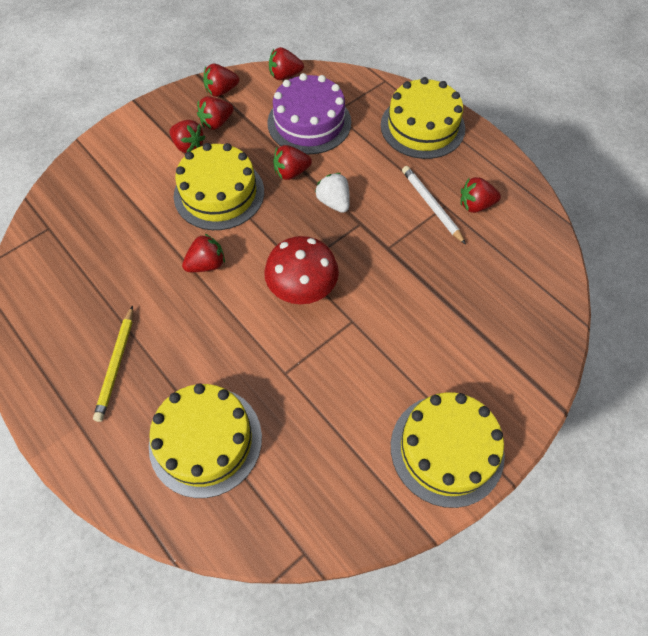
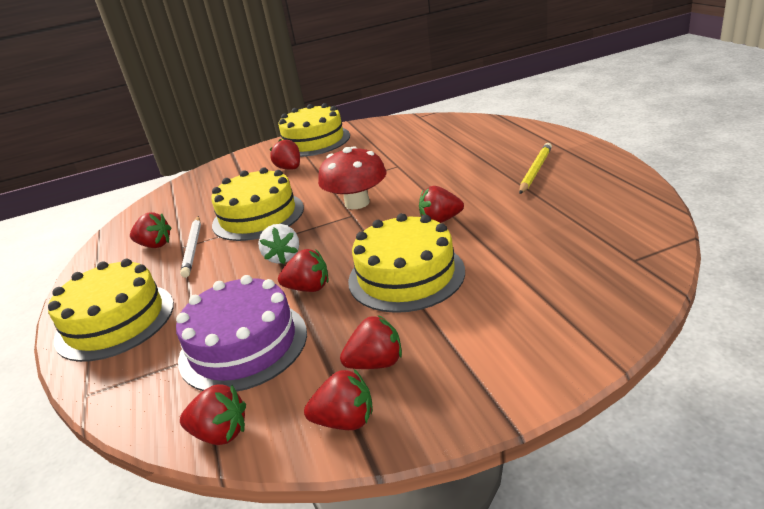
camera: 155 degrees left, 30 degrees down
(188, 146) = (430, 334): red strawberry -> red strawberry (289, 168)
(205, 440) = (467, 143): yellow cake -> yellow cake (258, 216)

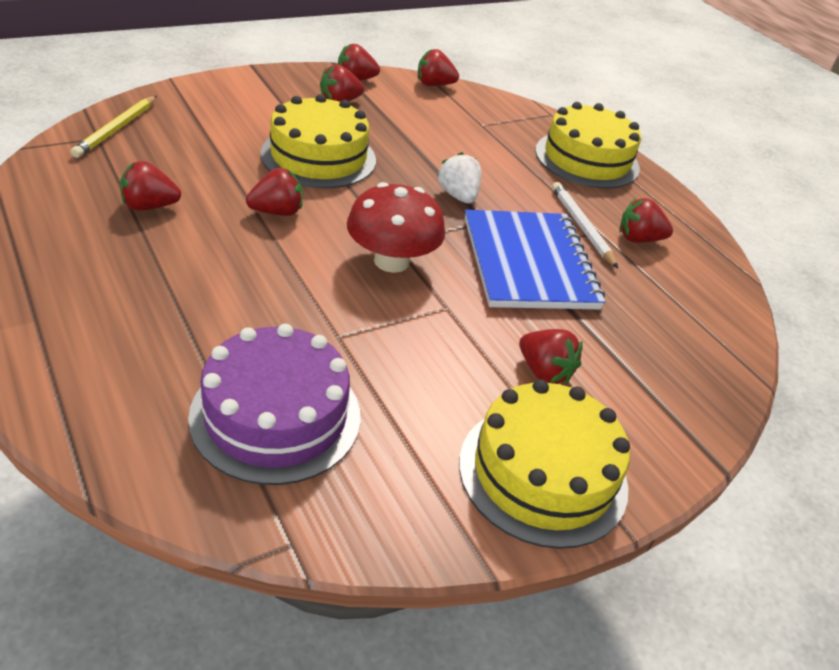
camera: 160 degrees right, 10 degrees up
(243, 345) = (450, 126): purple cake -> purple cake (276, 416)
(258, 216) = (529, 263): yellow cake -> blue notebook
(308, 288) = (414, 160): red strawberry -> red strawberry (149, 206)
(535, 170) = (116, 275): yellow pencil -> yellow pencil (116, 129)

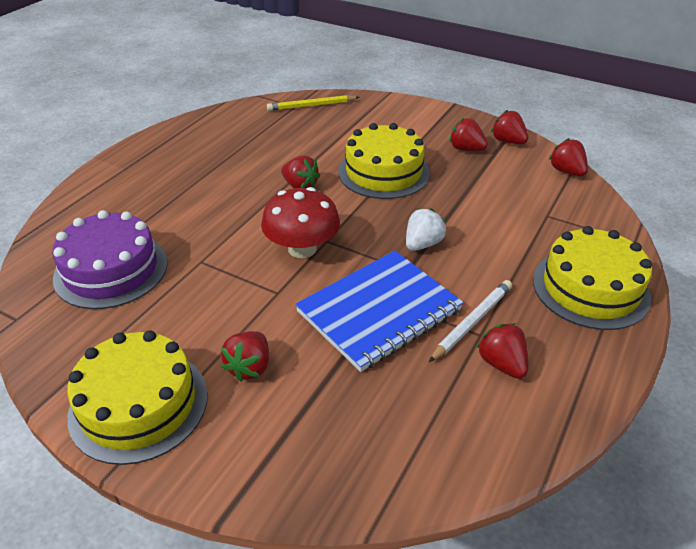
camera: 65 degrees right, 0 degrees up
(149, 206) = (252, 149): red strawberry -> none

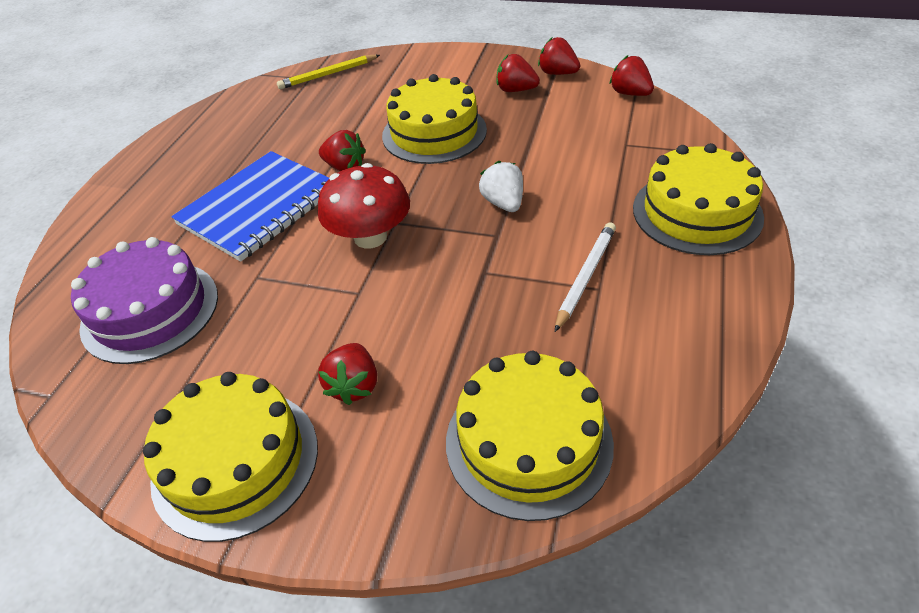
camera: 10 degrees left, 5 degrees up
(376, 448) = (528, 441): none -> yellow cake
(379, 311) = (480, 288): blue notebook -> blue notebook (259, 208)
(422, 244) = (503, 203): white strawberry -> white strawberry turned 45 degrees counterclockwise
(502, 364) = (632, 315): red strawberry -> none

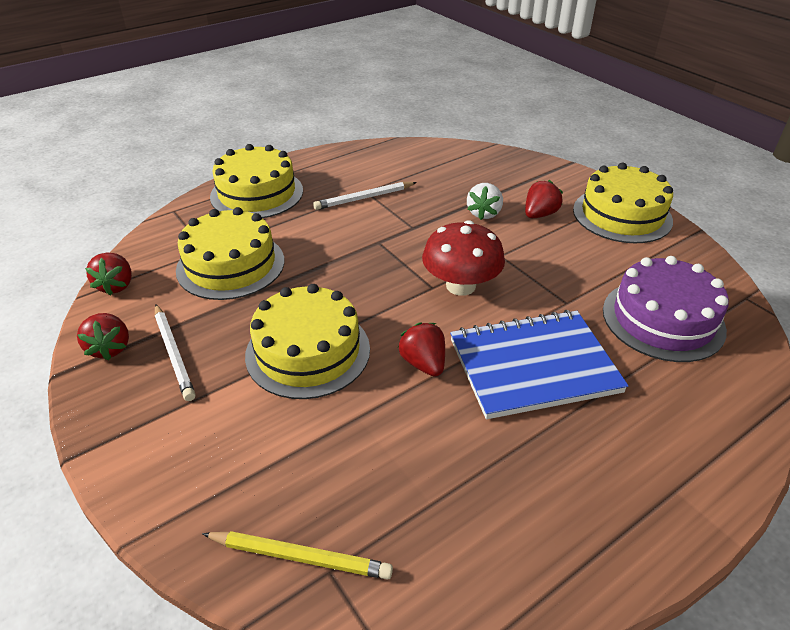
camera: 145 degrees left, 5 degrees down
(503, 203) = (346, 257): white strawberry -> white strawberry (484, 213)
(516, 90) = (174, 353): red strawberry -> white pencil
(528, 441) = (475, 164): yellow cake -> yellow cake (231, 265)

